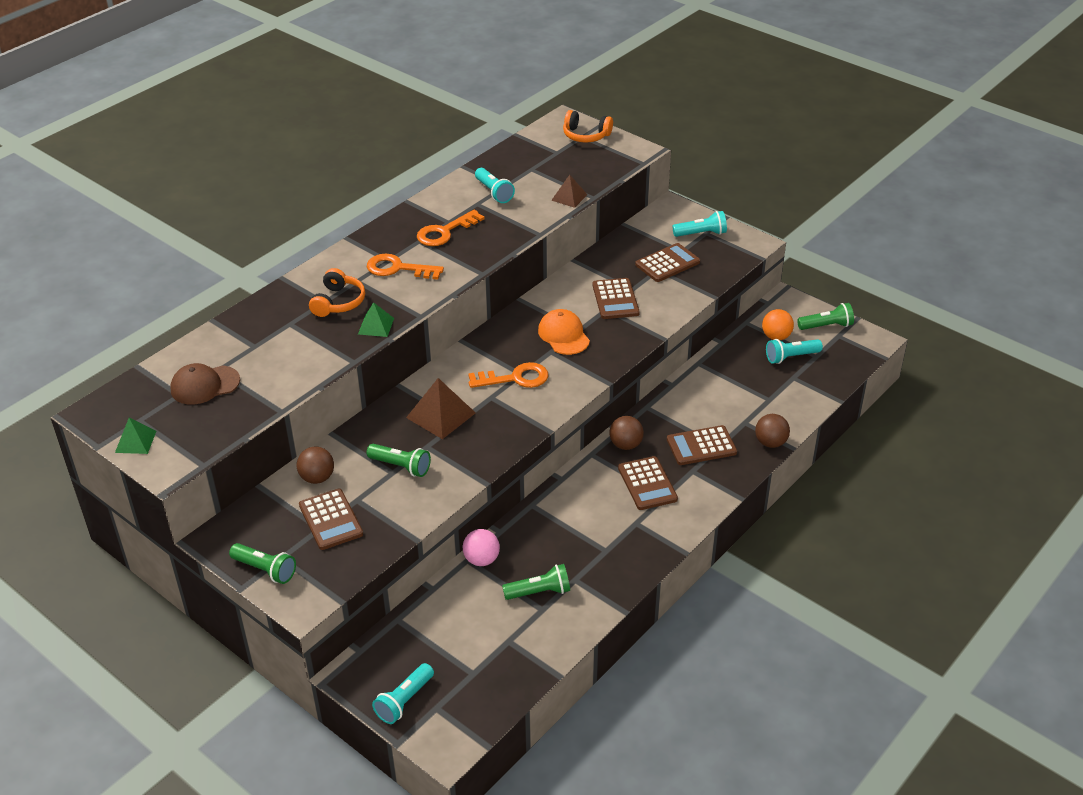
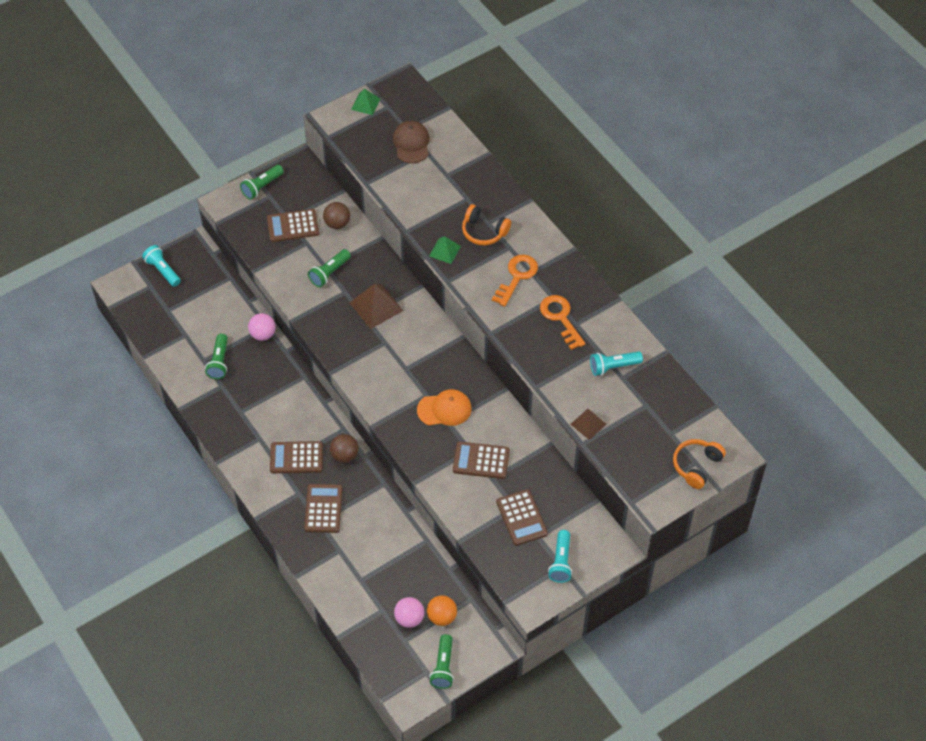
camera: 105 degrees right, 15 degrees up
(515, 378) = (401, 363): orange key -> none
(770, 443) = (308, 561): brown ball -> none
(791, 357) = (409, 618): turquoise flashlight -> pink ball

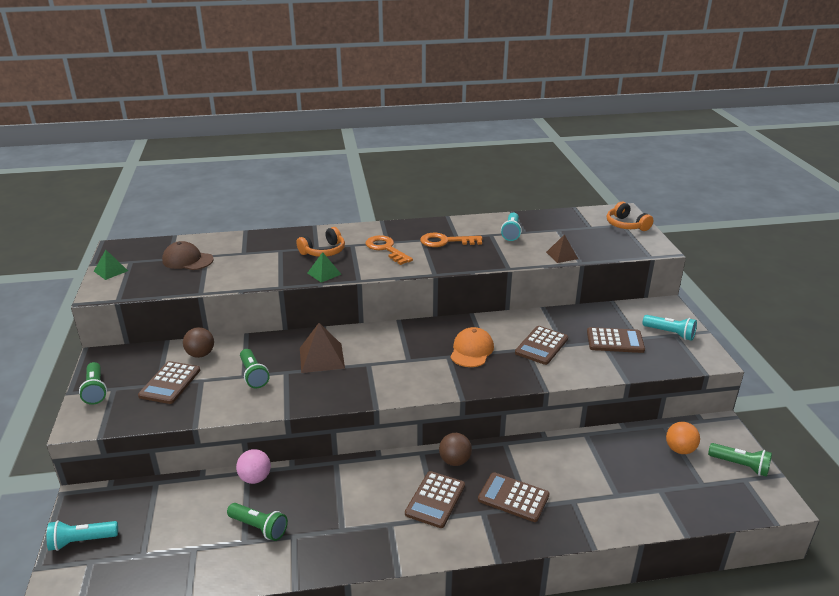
camera: 65 degrees left, 25 degrees down
(409, 618) = (676, 473): pink ball -> none

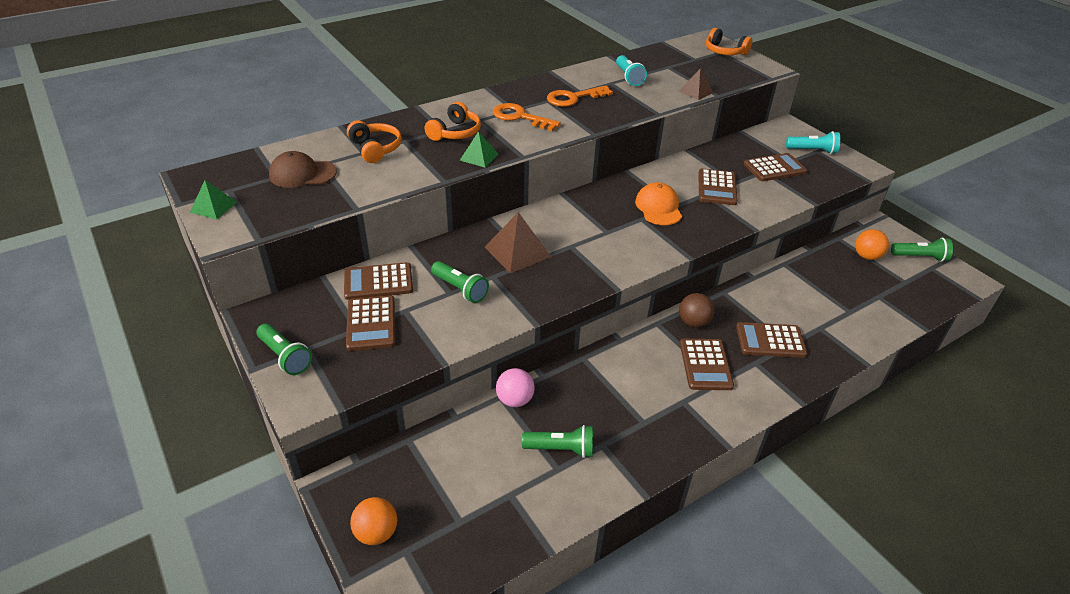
camera: 25 degrees left, 10 degrees up
(82, 541) = (376, 533): turquoise flashlight -> orange ball
(200, 354) = (378, 282): brown ball -> brown calculator
(254, 252) = (375, 149): none -> orange headphones

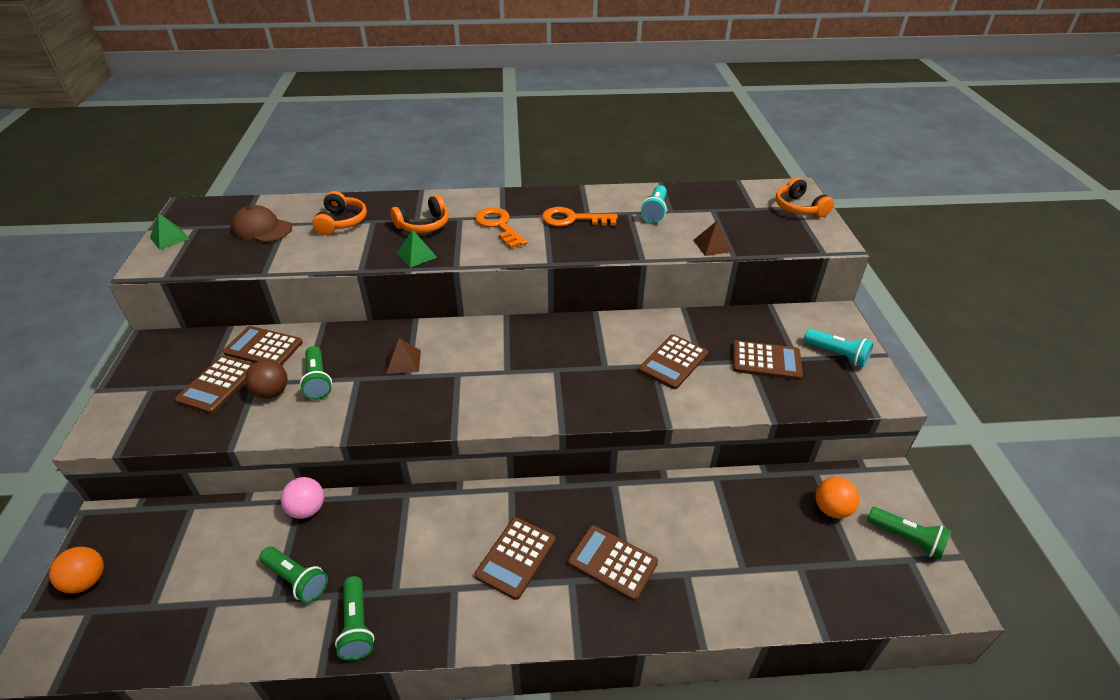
camera: 30 degrees right, 0 degrees up
(285, 356) = (130, 388): green flashlight -> green flashlight (357, 626)
(517, 252) = (403, 362): brown pyramid -> brown pyramid, size x0.62
(658, 207) = (586, 363): orange cap -> none
(693, 322) = (549, 504): brown ball -> brown ball (272, 392)

